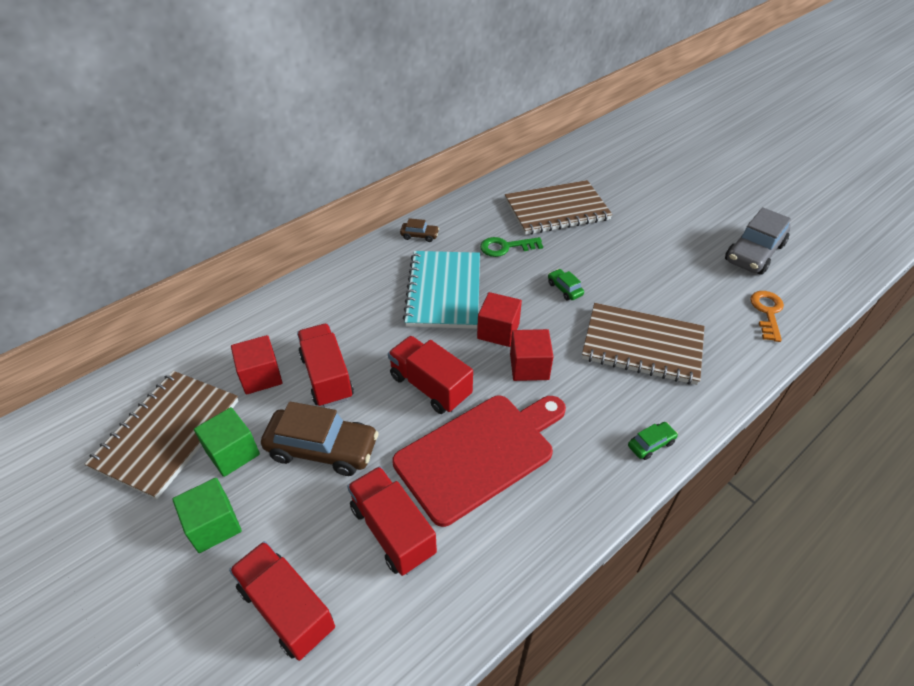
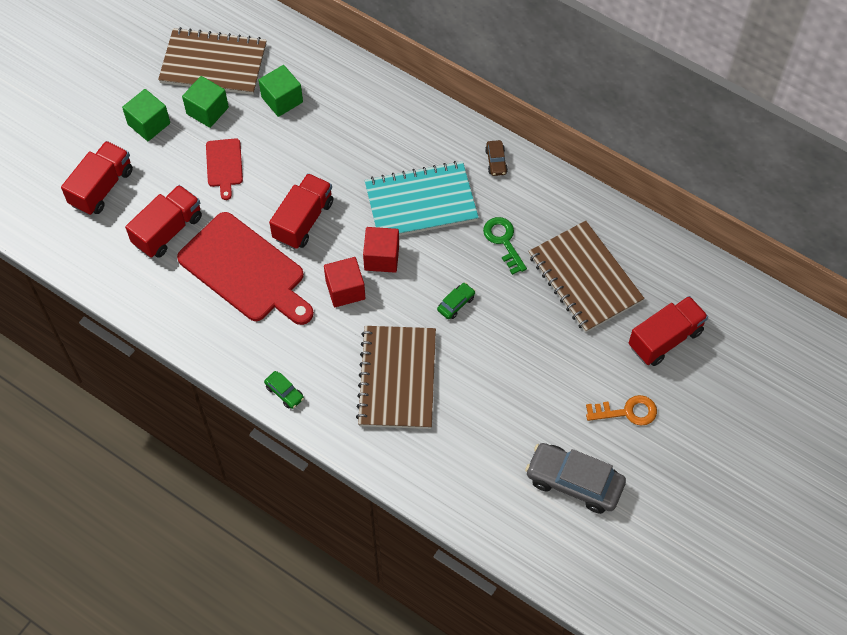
camera: 75 degrees right, 15 degrees up
(261, 376) = (282, 100): red cube -> green cube
(322, 449) = (224, 165): brown car -> red cutting board
(327, 377) = (293, 145): red truck -> red truck (665, 339)
(767, 312) = (478, 491): orange key -> orange key (627, 412)

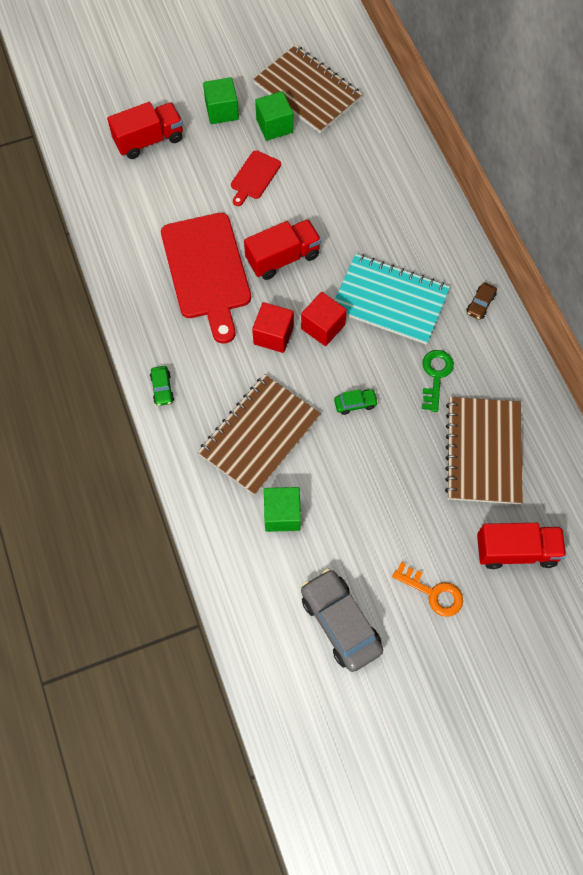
camera: 35 degrees right, 5 degrees up
(168, 230) = (172, 203): red truck -> none
(282, 100) = (340, 150): green cube -> green cube (282, 514)

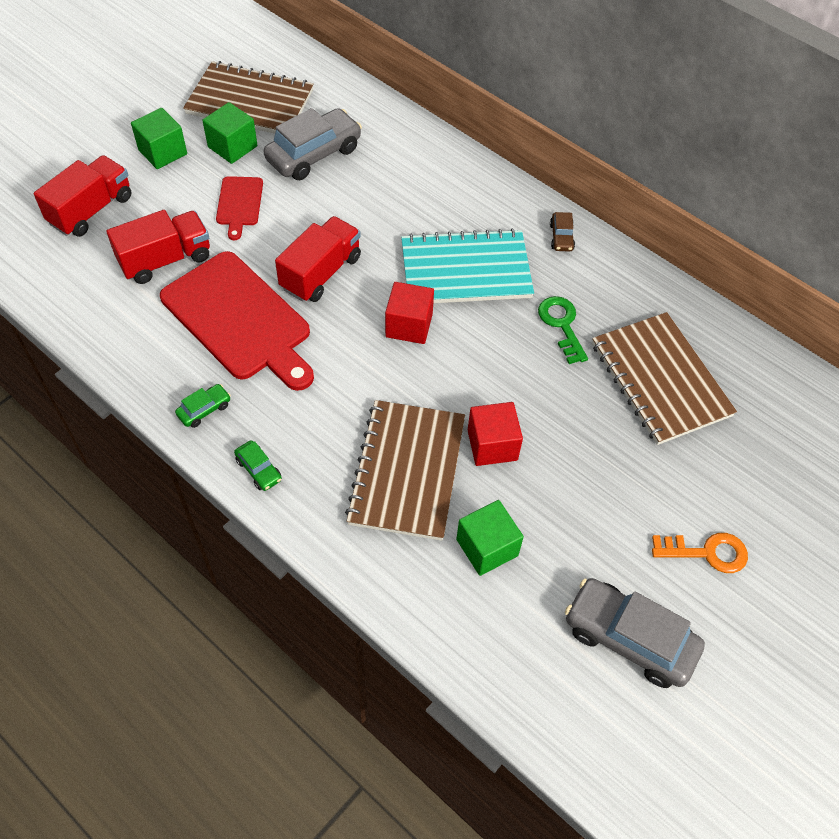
camera: 30 degrees left, 10 degrees down
(273, 335) = (358, 356): red cube -> red cube (492, 445)
(331, 156) = (314, 154): none -> grey car
(355, 403) = (494, 390): green car -> green car (204, 409)
(516, 550) = (761, 466): red truck -> red truck (165, 260)

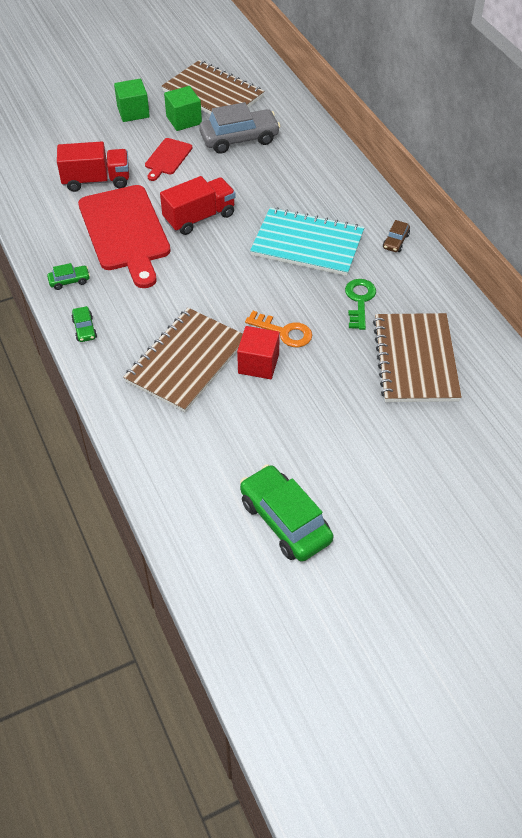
camera: 25 degrees right, 5 degrees down
(91, 210) = (64, 137): red truck -> none
(409, 325) = (243, 269): red cube -> none
(487, 547) = (215, 428): green cube -> none
(629, 638) = (285, 521): grey car -> green car
(707, 552) = (380, 486): orange key -> orange key (284, 332)

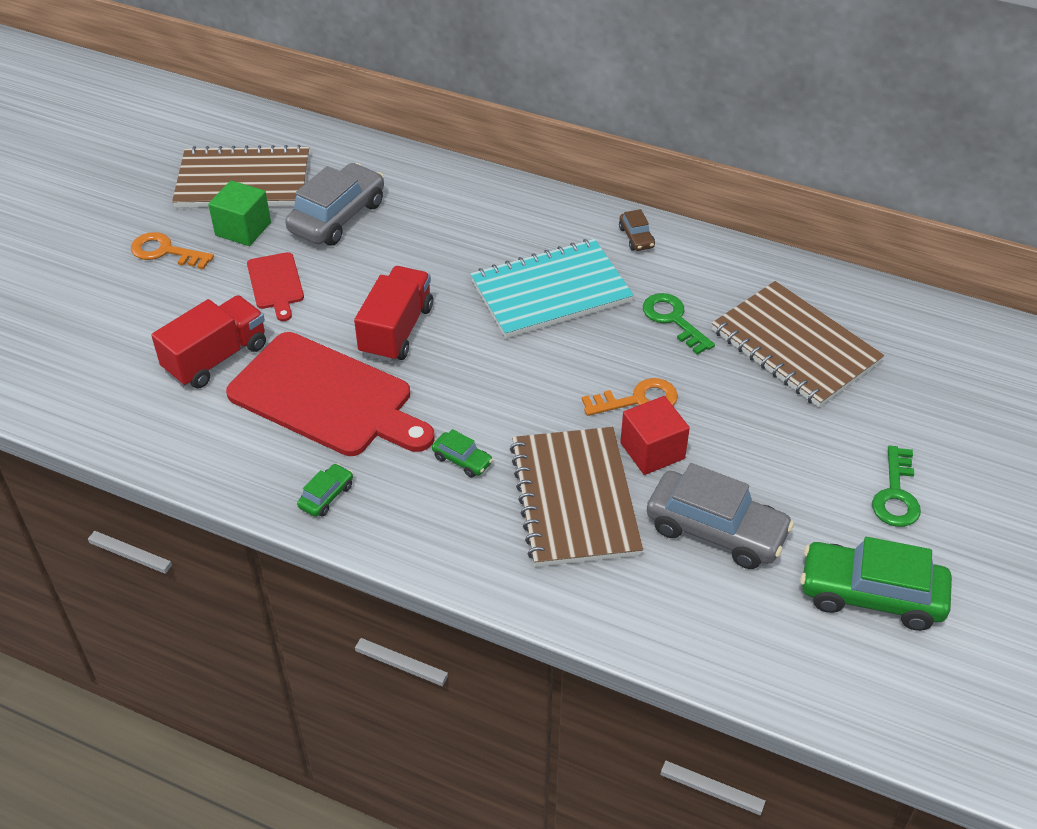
camera: 40 degrees left, 5 degrees down
(84, 329) = (413, 540): green car -> green car (462, 460)
(133, 112) = (165, 252): green cube -> orange key
(241, 428) = (716, 530): none -> grey car
(370, 480) = (896, 494): none -> green key

